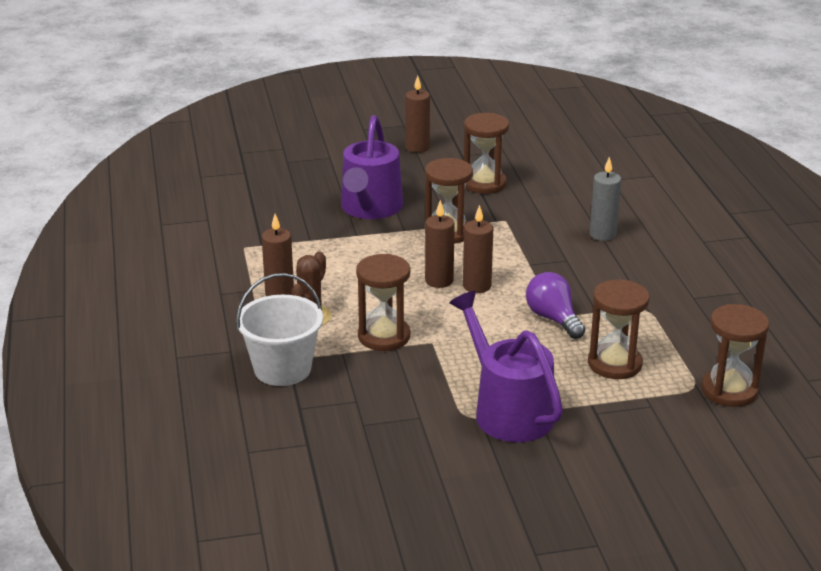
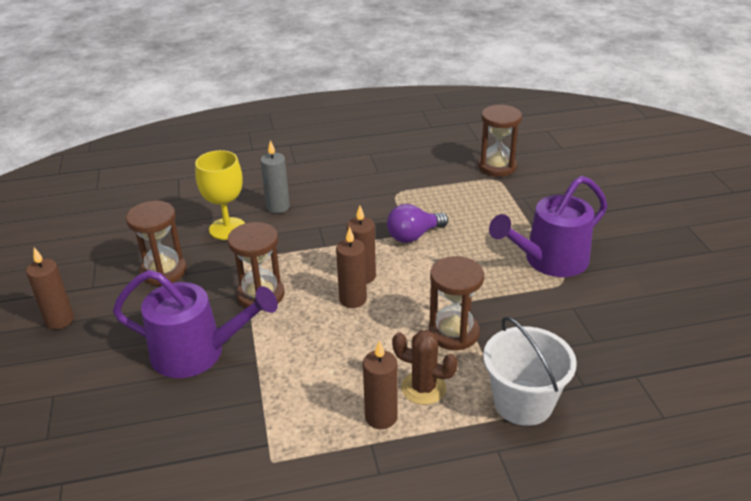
camera: 90 degrees left, 5 degrees up
(558, 209) = (227, 228): none -> yellow goblet
(614, 364) = (474, 210): brown hourglass -> none

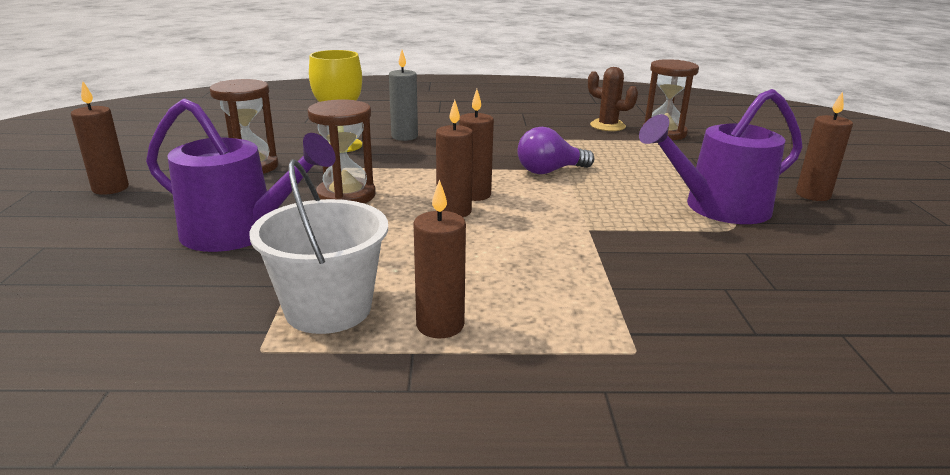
camera: 10 degrees right, 10 degrees down
(423, 388) = (513, 303): brown cactus -> brown cactus (607, 126)
(453, 333) = (573, 255): brown hourglass -> none
(523, 402) = (657, 339): white bucket -> white bucket (328, 308)
(618, 233) = (813, 195): none -> brown candle

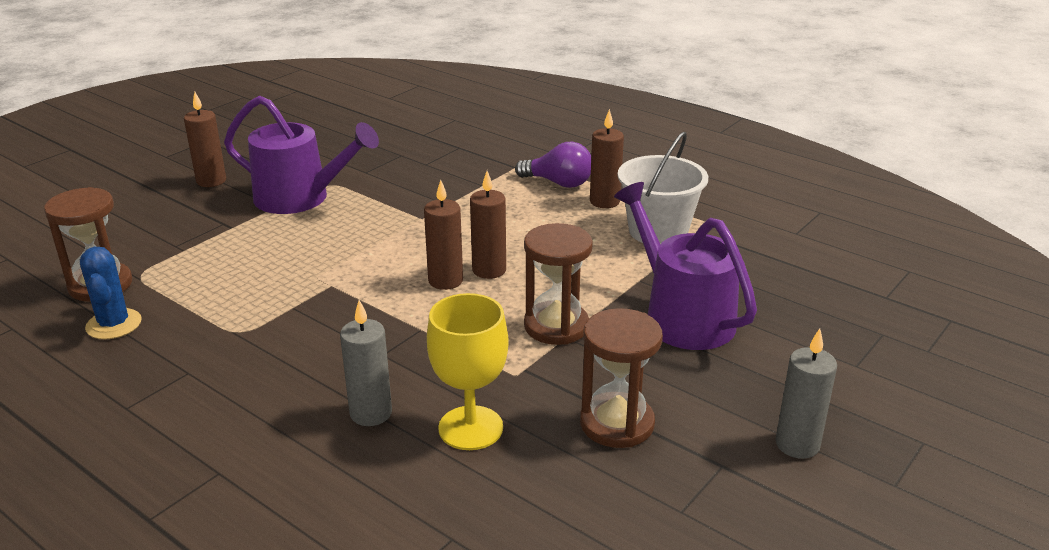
camera: 140 degrees left, 5 degrees up
(110, 188) = (797, 444): brown candle -> grey candle
(549, 171) = (332, 281): purple light bulb -> purple light bulb (559, 183)
(607, 126) = (114, 324): brown cactus -> blue cactus

